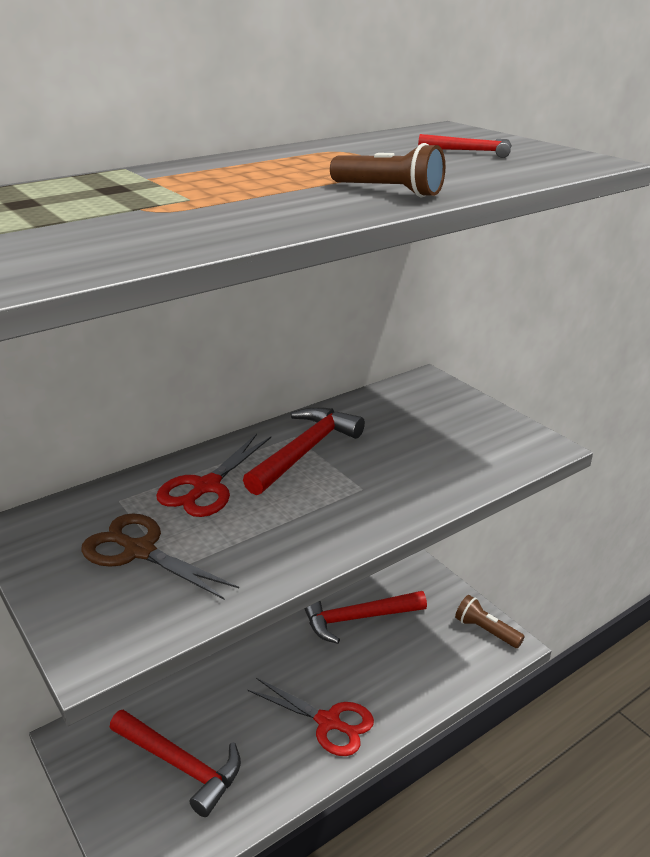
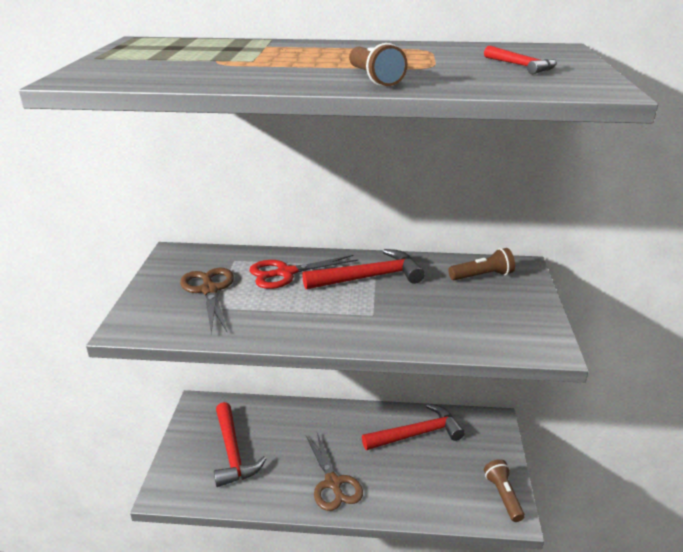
camera: 40 degrees right, 0 degrees up
(328, 722) = (333, 483): red scissors -> brown scissors
(357, 618) = (417, 434): red hammer -> red hammer turned 135 degrees clockwise
(406, 403) = (482, 276): none -> brown flashlight

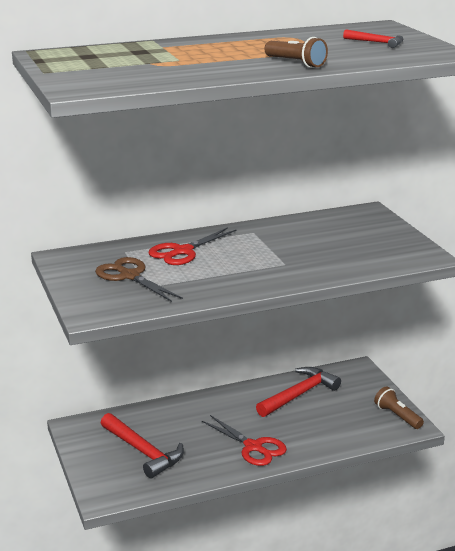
camera: 25 degrees left, 5 degrees down
(333, 483) = (253, 447): brown scissors -> red scissors
(369, 277) = (256, 241): red hammer -> none
(482, 276) = (344, 222): brown flashlight -> none

